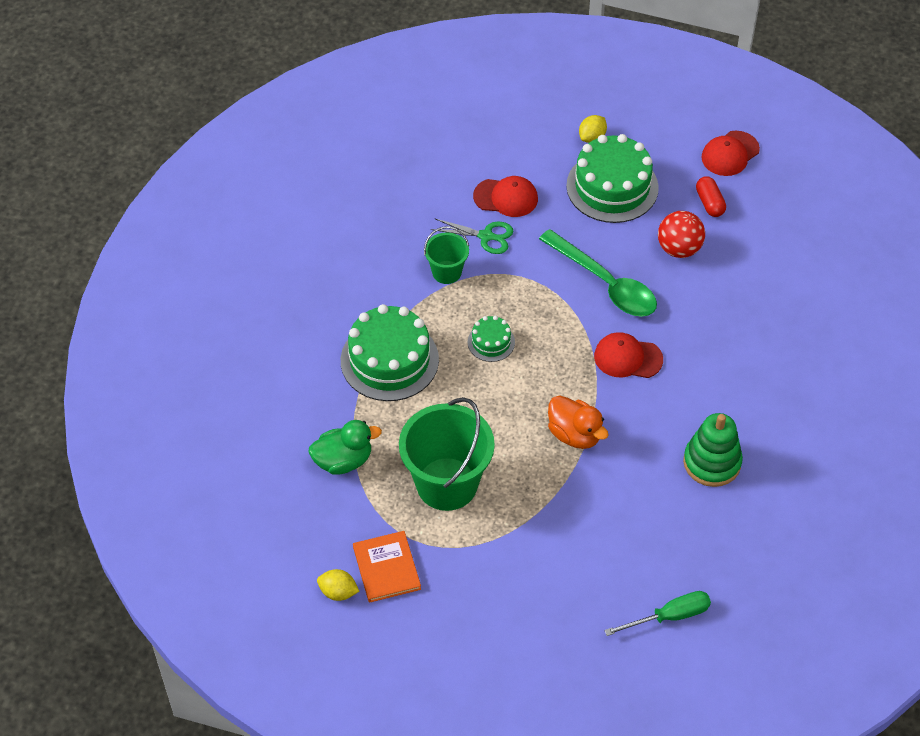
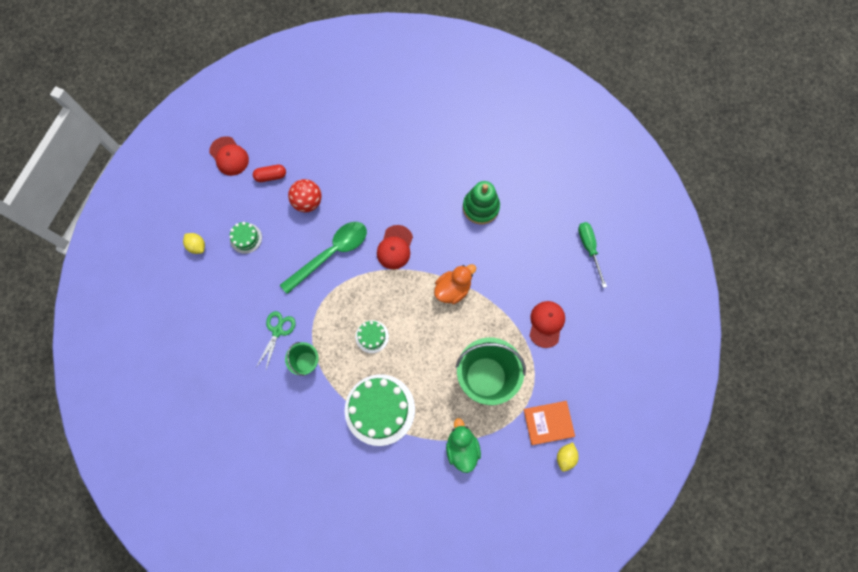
camera: 85 degrees left, 20 degrees up
(506, 197) = (243, 313): red cap -> red cap (546, 324)
(612, 187) = (246, 238): green cake -> green cake, size x0.49

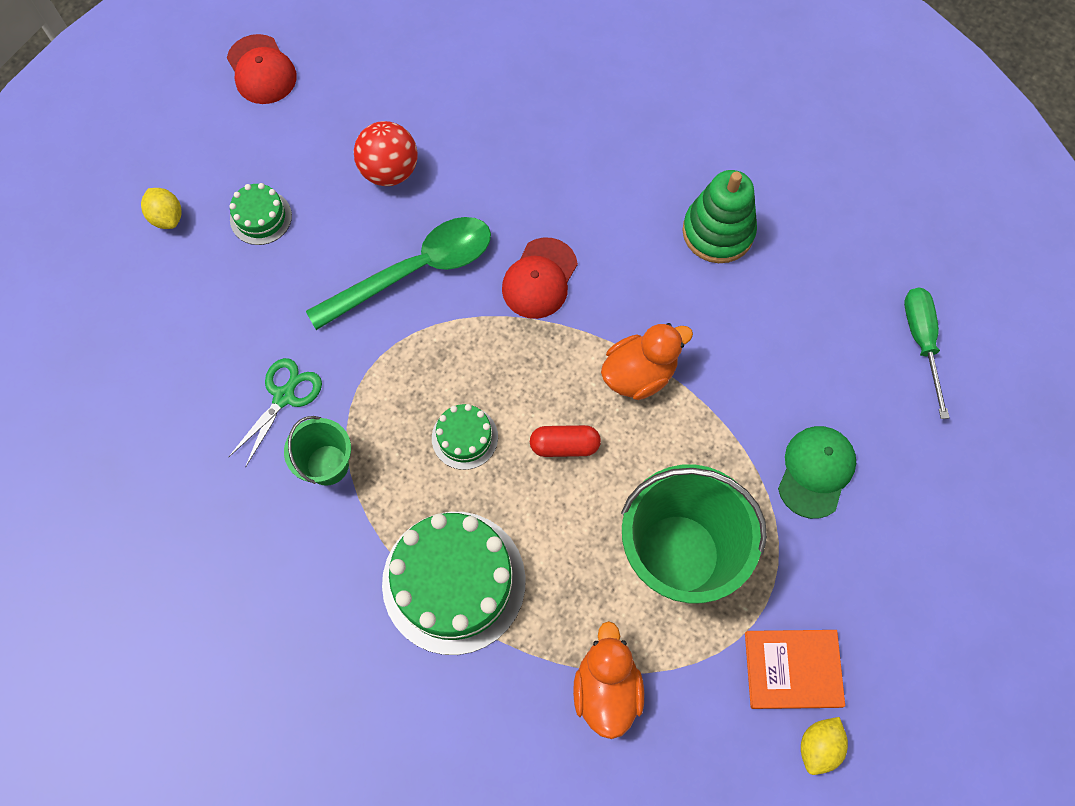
camera: 10 degrees right, 5 degrees down
(271, 176) = (330, 115): red capsule -> red capsule (564, 445)
(462, 448) = (606, 688): green duck -> orange duck
(546, 324) = (816, 471): red cap -> green cap

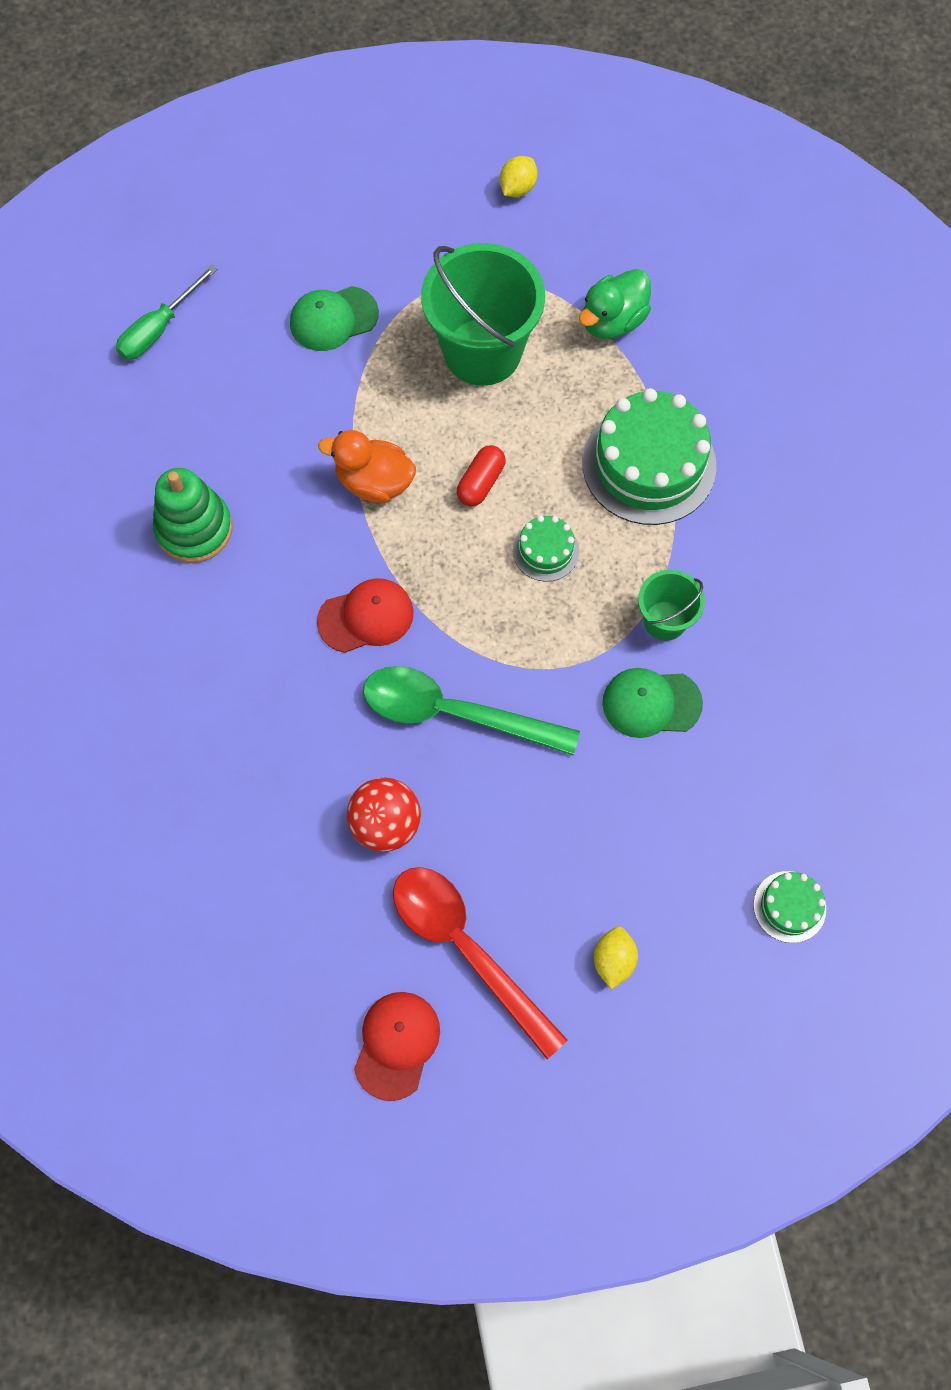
camera: 135 degrees left, 0 degrees up
(261, 217) = (533, 882): green cake -> green cake (789, 906)
(268, 148) = (466, 949): none -> red spoon
(284, 396) = (651, 703): green scissors -> green cap
(564, 445) = (481, 482): red capsule -> red capsule turned 75 degrees clockwise
(606, 688) = (612, 321): orange duck -> green duck
(792, 669) = (485, 234): orange book -> none
(818, 746) = (517, 188): yellow lemon -> yellow lemon turned 45 degrees counterclockwise

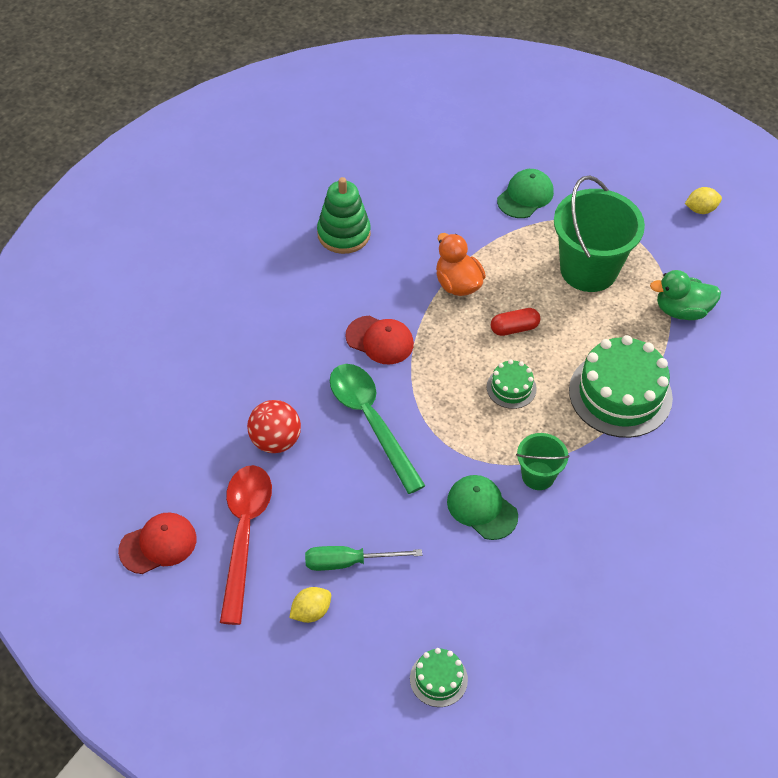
camera: 45 degrees right, 15 degrees down
(159, 329) = (431, 136): green screwdriver -> green screwdriver (348, 562)
(333, 319) = (525, 196): green cap -> green cap turned 105 degrees clockwise

